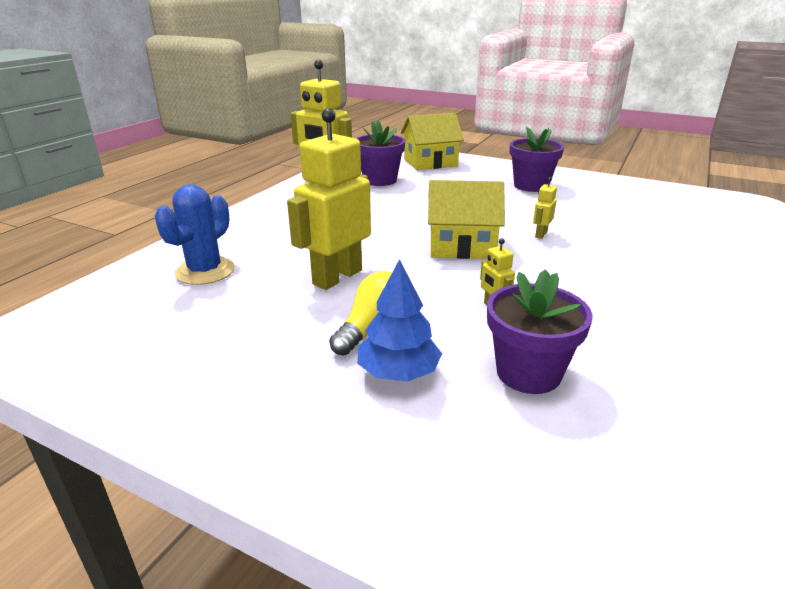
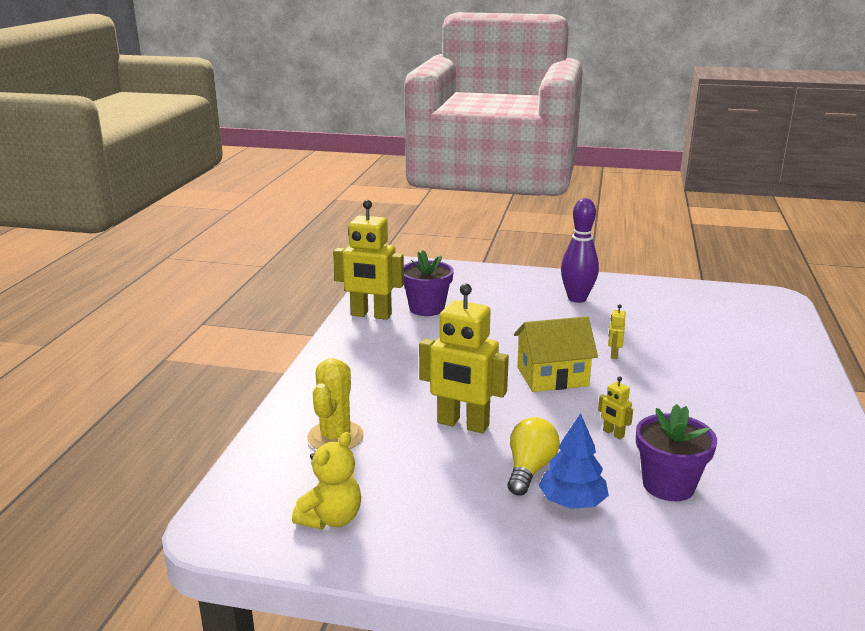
camera: 15 degrees left, 5 degrees down
(129, 346) = (331, 519): none -> yellow teddy bear
(205, 271) = (335, 437): blue cactus -> yellow cactus
(337, 277) = (462, 424): yellow robot -> yellow robot turned 90 degrees counterclockwise
(430, 162) = (463, 279): yellow house -> none
(531, 185) = (577, 298): purple flower pot -> purple bowling pin

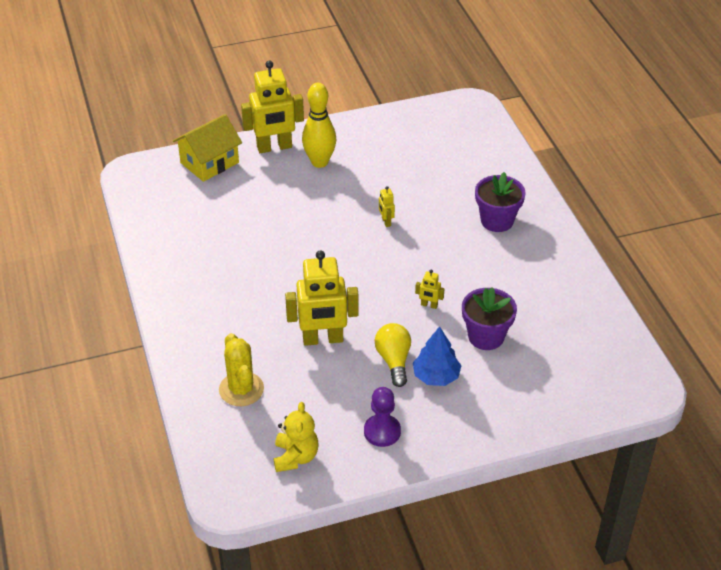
camera: 30 degrees left, 20 degrees up
(371, 315) = (161, 248): yellow robot -> yellow robot (274, 147)
(427, 308) = (203, 221): purple flower pot -> purple flower pot (497, 221)
(457, 533) = (382, 431): none -> purple pawn
(552, 376) = (355, 264): yellow house -> yellow house (209, 163)
(577, 298) = (319, 162): purple bowling pin -> yellow bowling pin

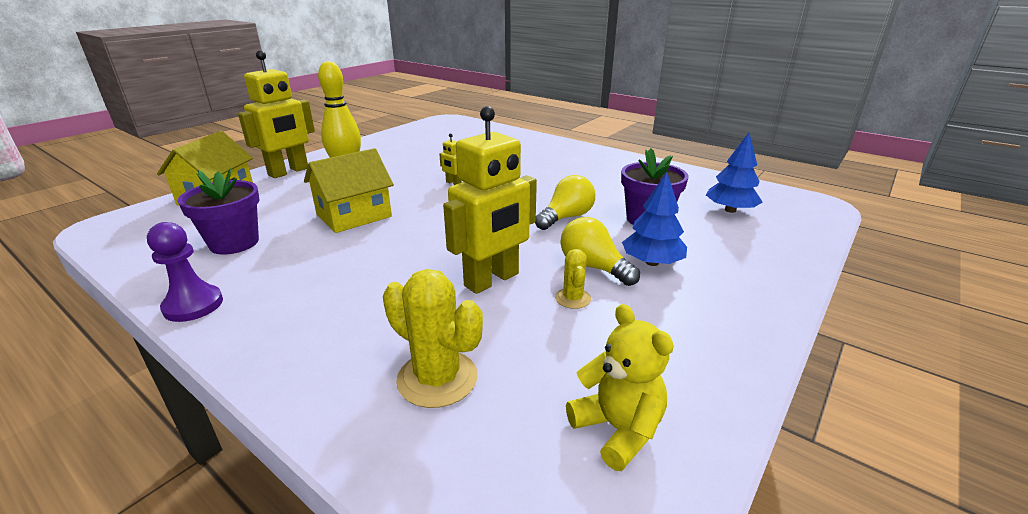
camera: 35 degrees left, 15 degrees down
(286, 232) = (354, 216): none -> yellow house
(354, 377) = (573, 298): none -> yellow cactus
(382, 431) = (678, 336): purple pawn -> purple pawn (193, 305)
(429, 305) = (566, 217): yellow robot -> yellow light bulb
(497, 221) = (547, 159): purple flower pot -> purple flower pot (234, 243)
(565, 359) = (730, 210): none -> blue tree

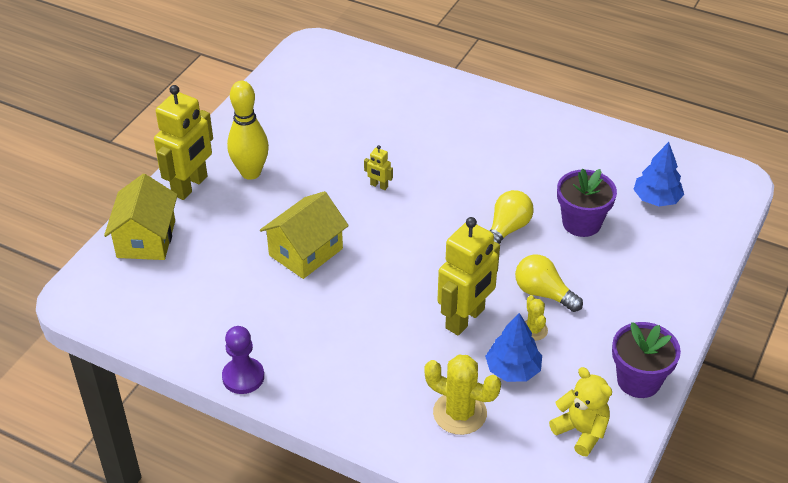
camera: 10 degrees left, 15 degrees up
(234, 243) = (219, 304): purple flower pot -> purple flower pot (638, 380)
(652, 262) = (590, 281): blue tree -> blue tree (513, 369)

